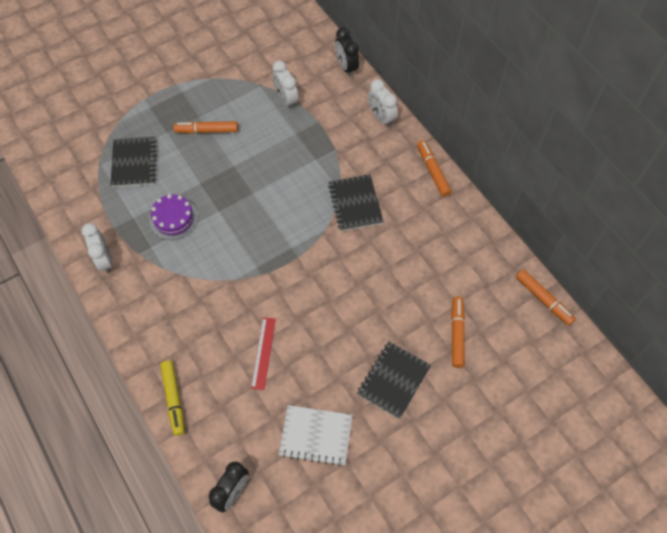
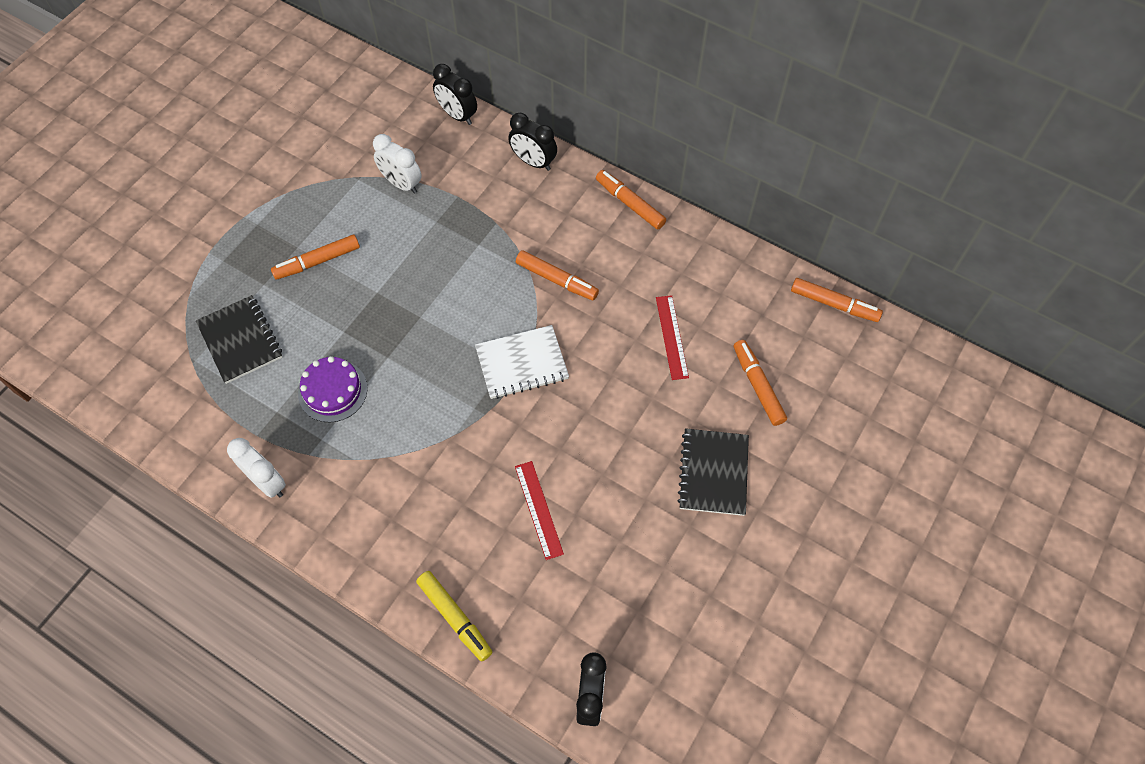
camera: 25 degrees left, 0 degrees up
(316, 436) = (656, 581): white notebook -> white notebook (522, 363)
(355, 204) = (557, 280): black notebook -> orange marker
(381, 117) = (533, 162): white clock -> black clock
(414, 275) = (671, 337): none -> red ruler

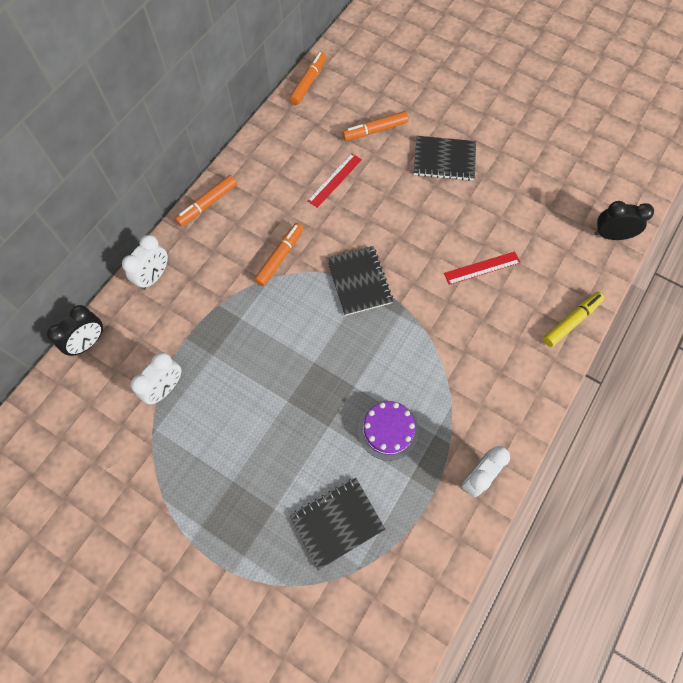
camera: 90 degrees left, 5 degrees up
(317, 261) = (250, 459): orange marker -> none
(522, 363) = (359, 281): white notebook -> black notebook
(533, 162) = (154, 276): black clock -> white clock
(671, 337) = (335, 180): red ruler -> red ruler turned 45 degrees counterclockwise

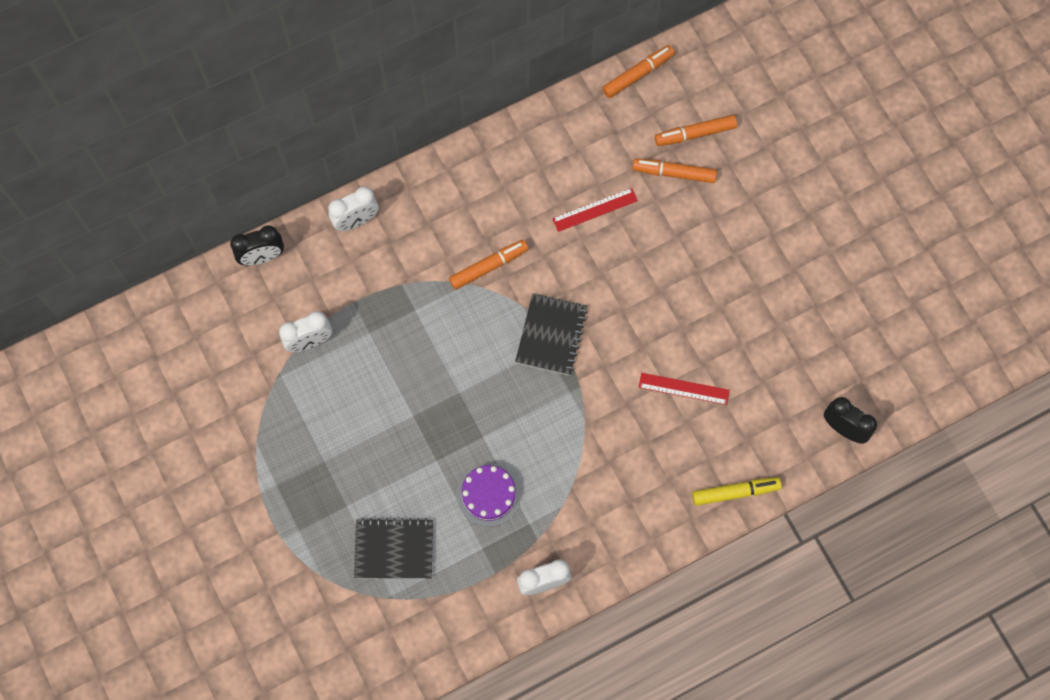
camera: 30 degrees right, 5 degrees up
(207, 204) = (449, 168): orange marker -> orange marker (695, 134)
(444, 160) = (726, 248): black notebook -> none

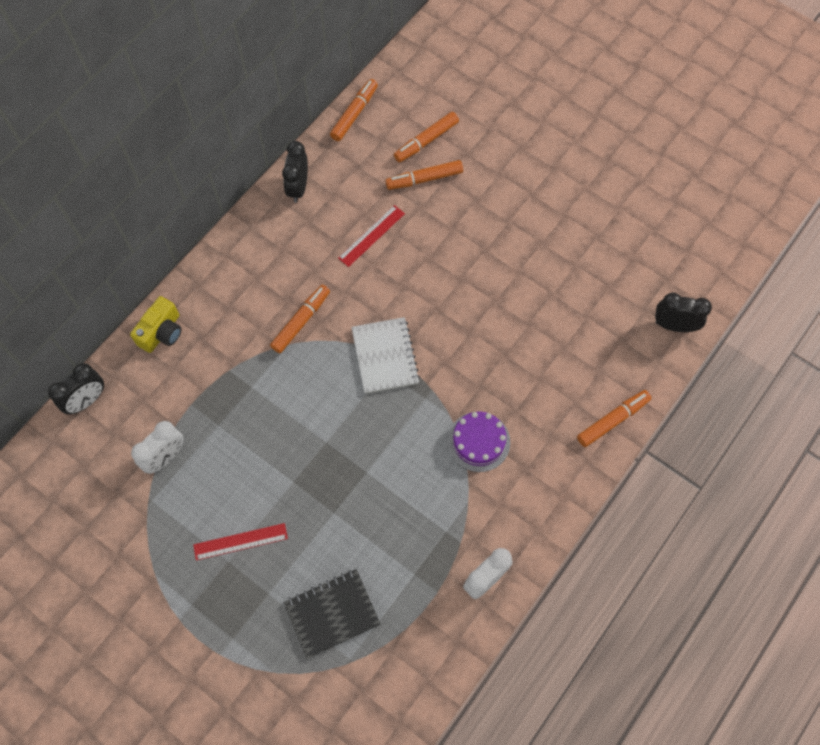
camera: 25 degrees left, 5 degrees down
(356, 221) = (162, 332): white clock -> yellow camera
(489, 495) = (397, 522): purple cake -> purple cake (478, 441)
(547, 129) = (298, 187): none -> black clock
(551, 335) = (385, 356): black notebook -> white notebook
(684, 389) = (523, 352): red ruler -> red ruler (240, 541)
(735, 492) = (612, 420): yellow marker -> orange marker

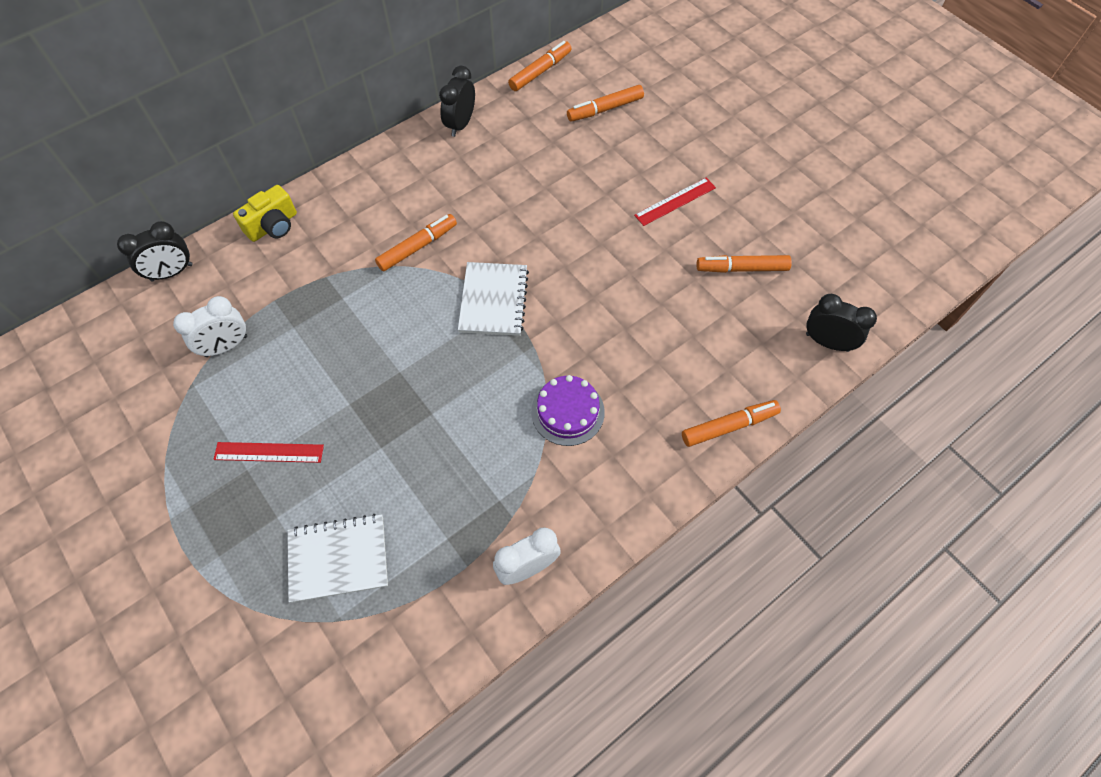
camera: 15 degrees right, 5 degrees down
(332, 614) = (338, 558): black notebook -> white notebook
(371, 235) = (519, 182): red ruler -> red ruler (675, 201)
(424, 179) = (592, 142): orange marker -> orange marker (742, 268)

